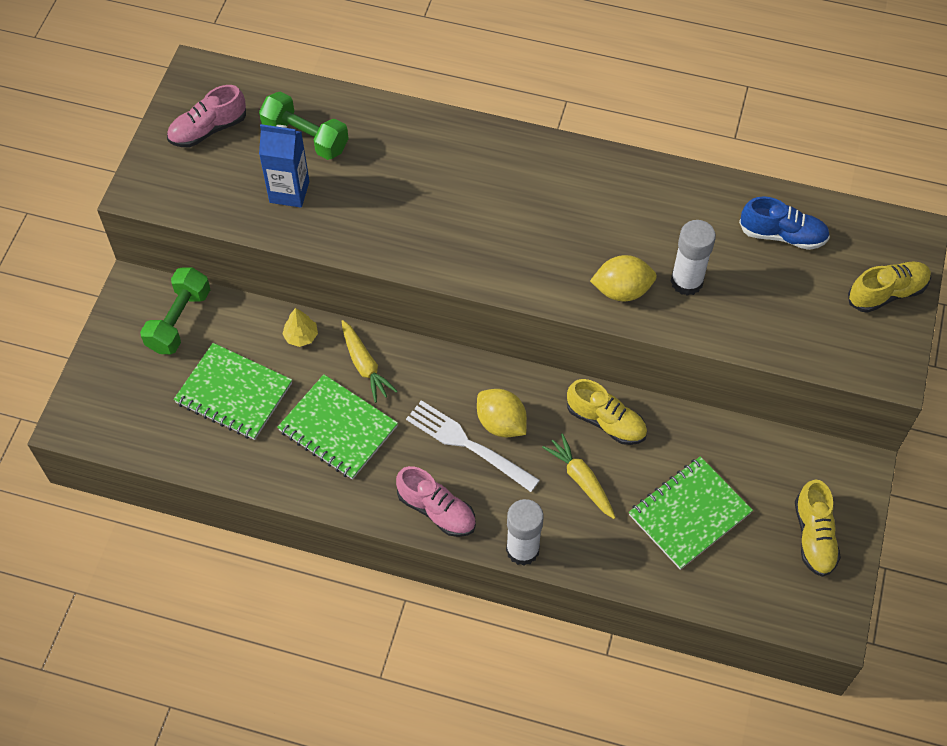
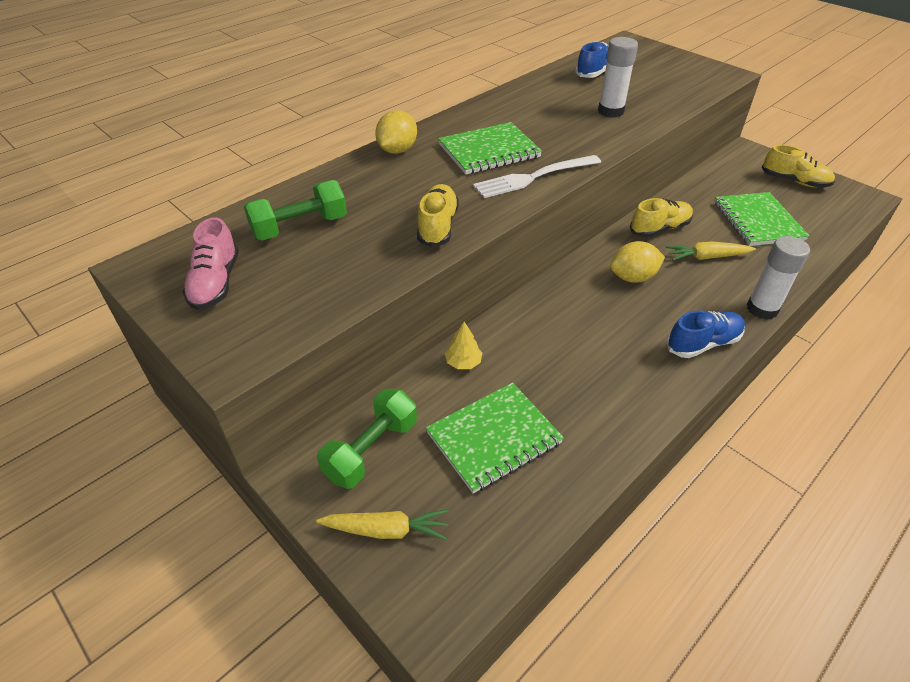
camera: 60 degrees left, 15 degrees down
(179, 320) = (371, 450): green dumbbell -> green dumbbell turned 75 degrees clockwise
(289, 192) = (349, 256): blue carton -> none
(338, 429) = (583, 375): green notebook -> green notebook (489, 151)
(365, 366) = (525, 333): yellow carrot -> yellow carrot (387, 530)
(436, 510) = (703, 343): pink shoe -> blue shoe
(467, 444) = (643, 302): white fork -> white fork (533, 177)
(622, 290) = (600, 135): yellow lemon -> yellow lemon (397, 150)
(886, 293) = (667, 58): yellow shoe -> yellow shoe (437, 226)

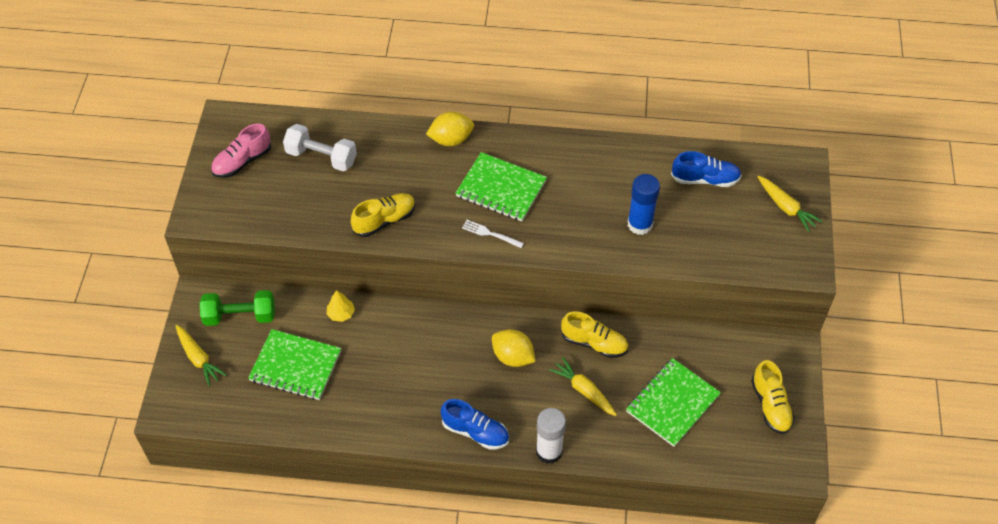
camera: 50 degrees right, 10 degrees up
(300, 227) = (321, 157): green dumbbell -> white dumbbell
(533, 177) = (490, 234): white fork -> white fork, size x0.55
(610, 111) = (640, 224): white glue stick -> blue glue stick
(661, 59) = (786, 207): none -> yellow carrot

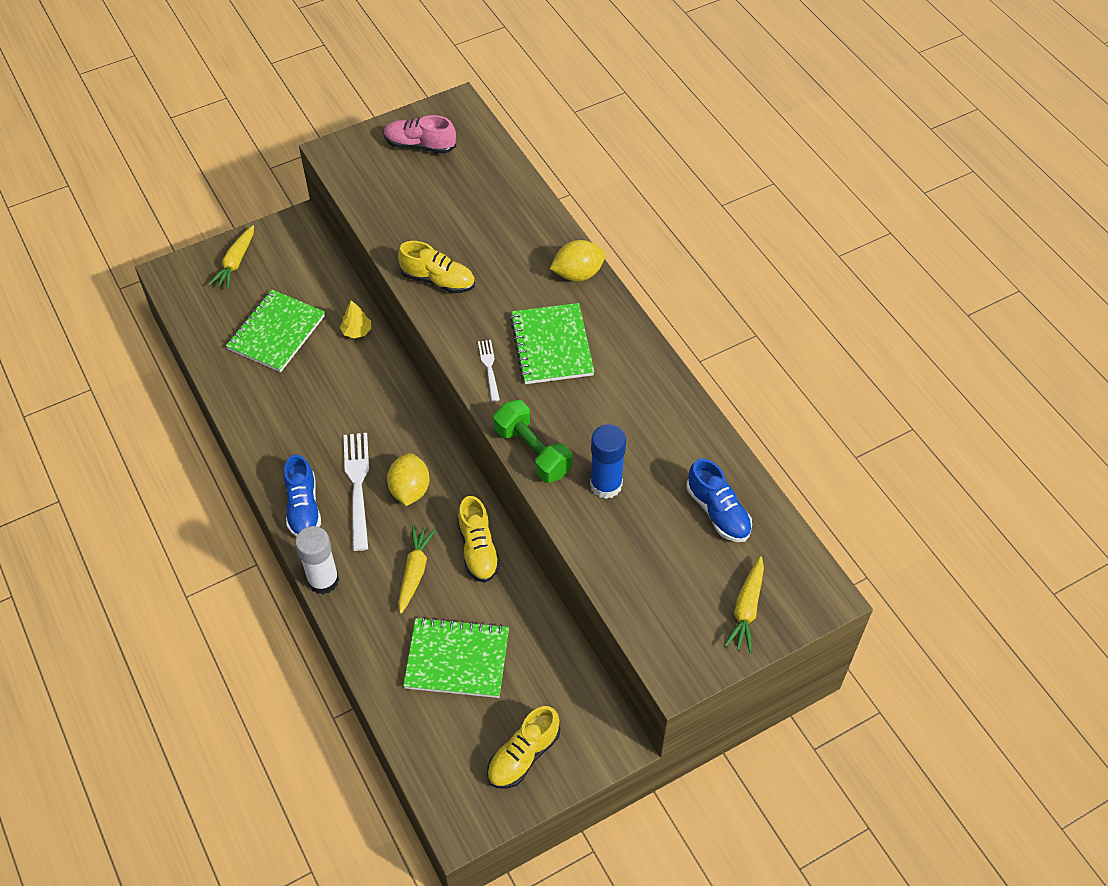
camera: 55 degrees right, 0 degrees up
(240, 316) = (299, 263): green dumbbell -> green dumbbell (533, 452)
(295, 366) = (276, 332): green notebook -> green notebook turned 45 degrees clockwise
(321, 157) = (472, 194): white dumbbell -> none
(451, 140) = (578, 274): yellow lemon -> yellow lemon turned 60 degrees counterclockwise
(483, 387) = (357, 485): none -> white fork

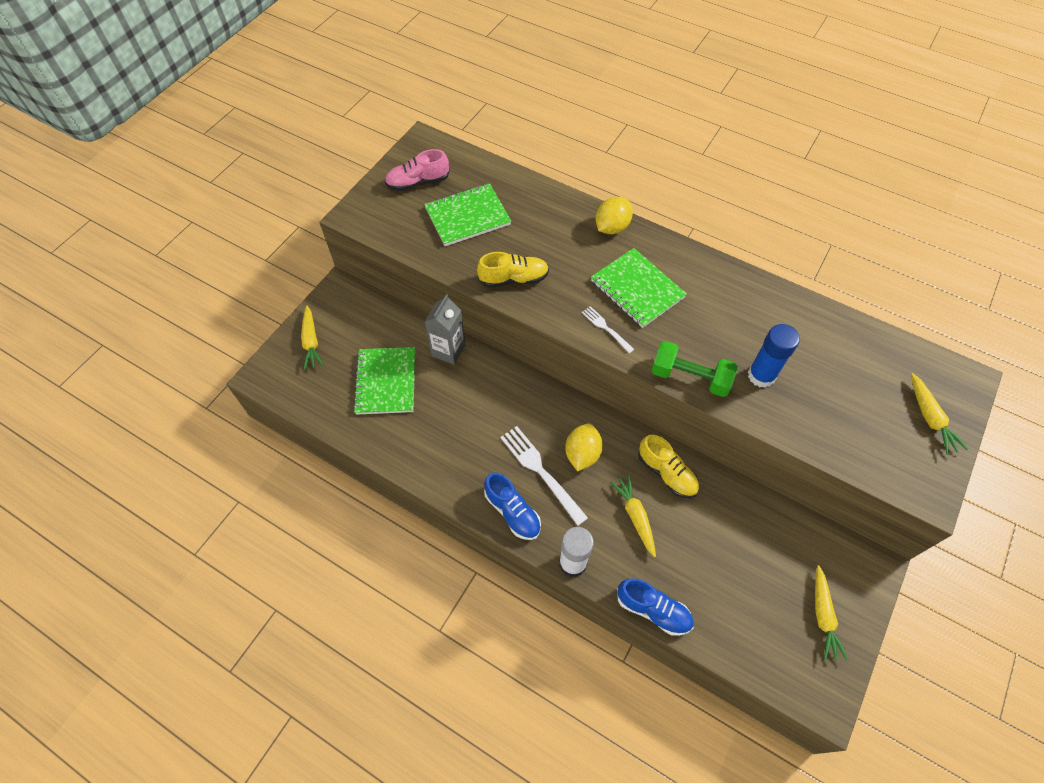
camera: 30 degrees left, 5 degrees up
(357, 331) = (448, 350): yellow tree -> grey carton
(410, 490) = (582, 454): yellow lemon -> yellow lemon turned 45 degrees clockwise
(457, 659) = (718, 568): green notebook -> green notebook (467, 216)
(523, 755) = (823, 616): yellow shoe -> yellow carrot
(718, 512) = (851, 355): blue shoe -> blue shoe (653, 610)

